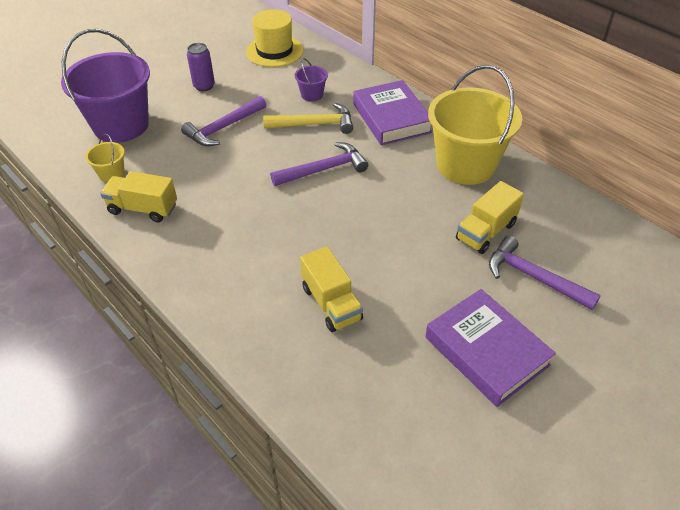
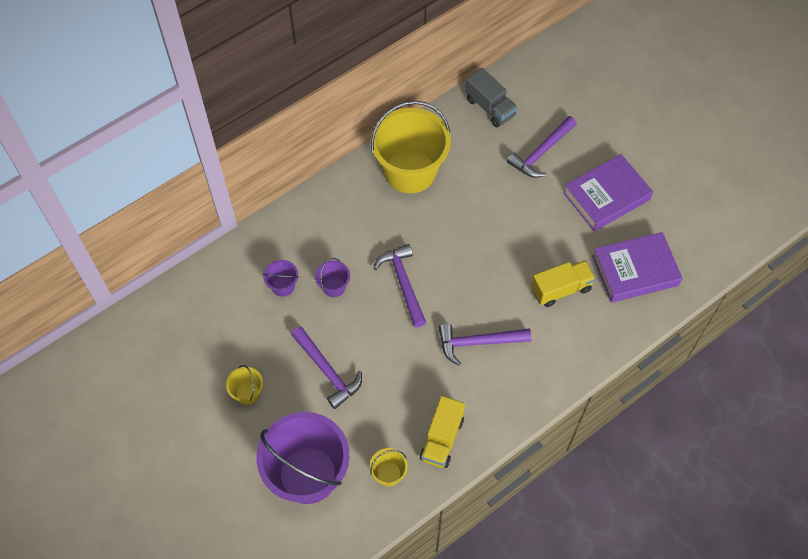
camera: 85 degrees left, 15 degrees up
(204, 86) = (247, 393): purple can -> yellow bucket
(255, 230) = (478, 342): none -> purple hammer
(274, 51) = (190, 319): yellow hat -> none
(314, 124) = (334, 287): yellow hammer -> purple bucket
(391, 118) = (334, 219): purple book -> purple book (635, 270)
(486, 231) = (492, 173): yellow truck -> none
(583, 225) = (490, 107): none -> grey truck

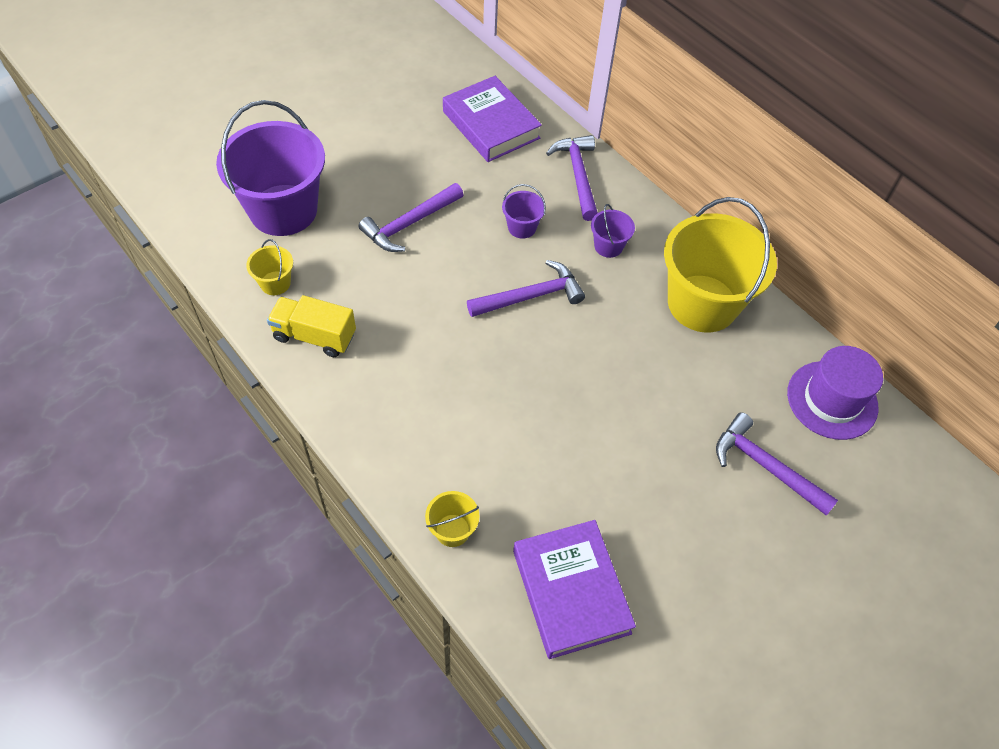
camera: 85 degrees right, 5 degrees down
(247, 393) = (385, 156): yellow bucket -> yellow bucket (452, 530)
(283, 286) = (520, 181): purple bucket -> purple bucket (608, 246)
(478, 342) = (446, 377): purple hammer -> purple hammer (578, 175)
(490, 107) = (832, 400): grey truck -> purple hat
(561, 289) = (532, 483): yellow truck -> none
(606, 196) = (702, 557): purple book -> purple book (491, 125)

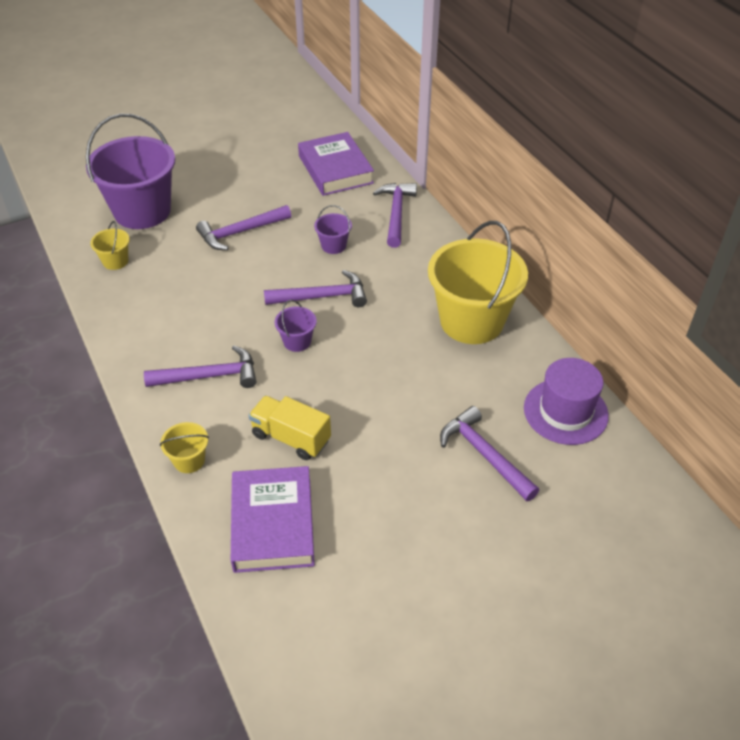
camera: 15 degrees right, 10 degrees down
(314, 336) = (132, 302): yellow truck -> yellow truck (291, 438)
(438, 419) = (209, 376): none -> purple hammer
(608, 246) = (403, 268): purple bucket -> purple bucket (297, 341)

